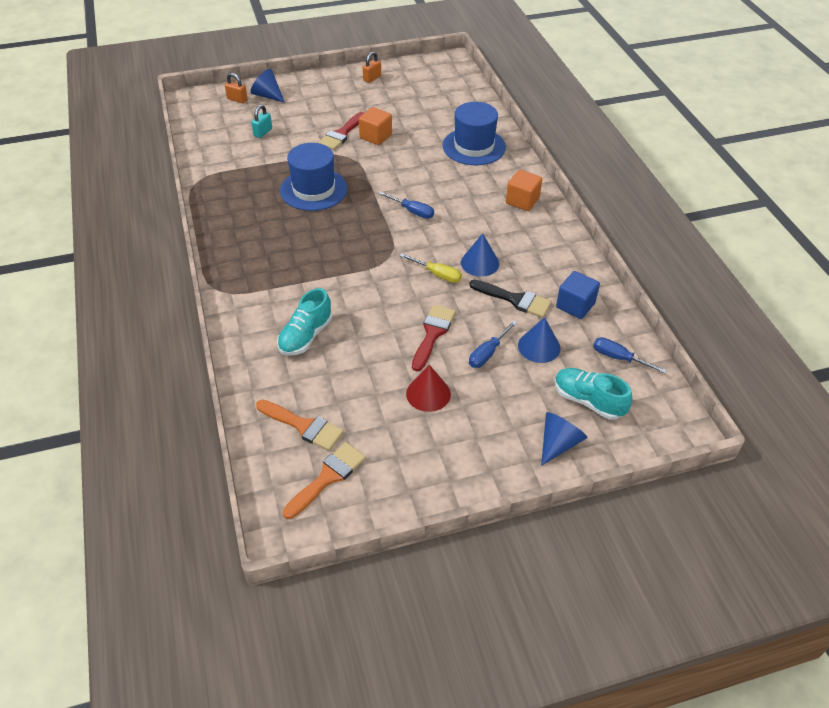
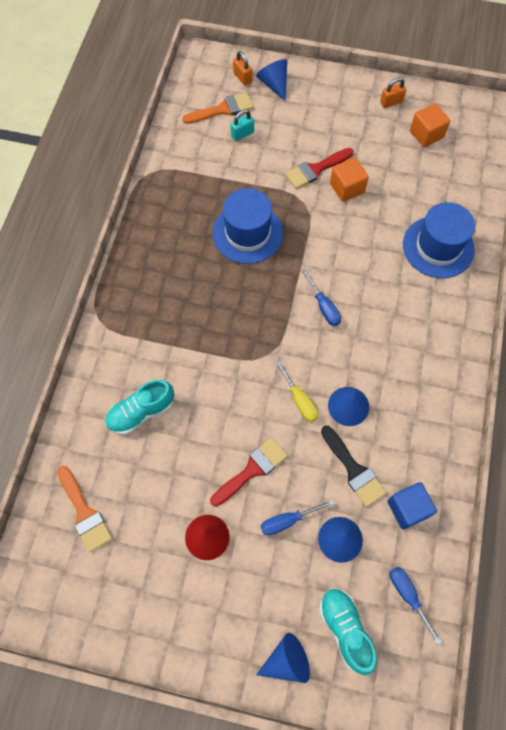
camera: 30 degrees right, 20 degrees up
(328, 477) = (73, 579): orange brush -> orange brush (222, 109)
(522, 201) = (441, 346): orange cube -> orange cube (426, 134)

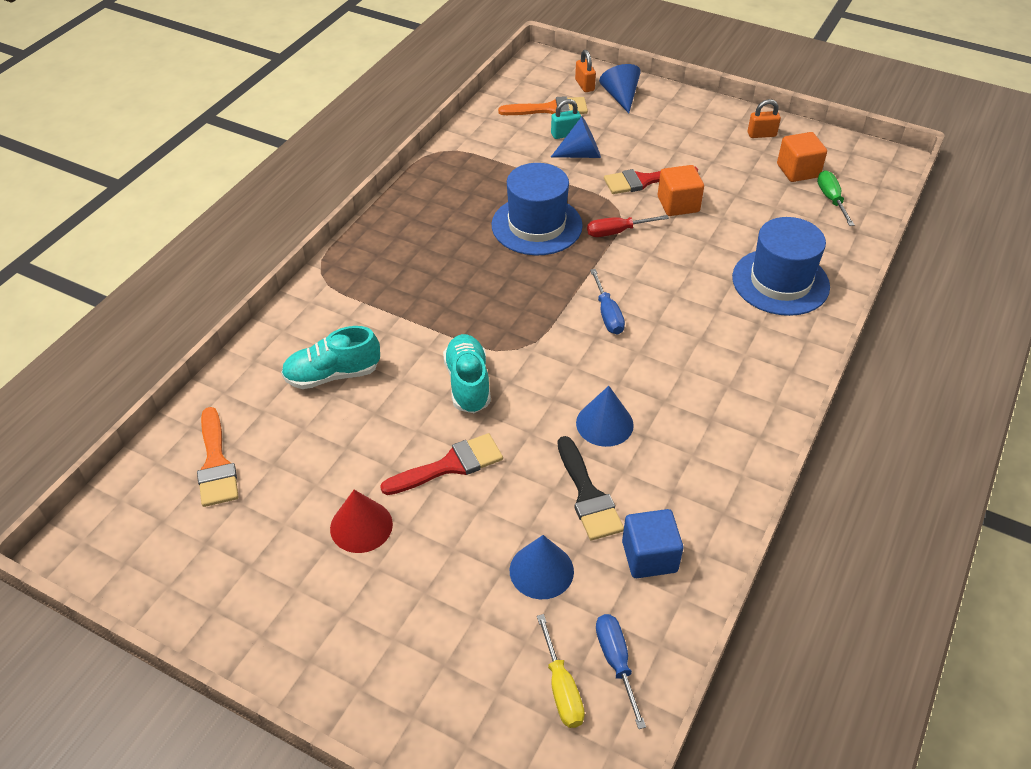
camera: 15 degrees right, 20 degrees down
(286, 660) = (413, 698): blue cone -> blue cone (581, 154)
(288, 520) = (477, 532): blue screwdriver -> none
(299, 400) = (541, 403): yellow screwdriver -> yellow screwdriver (561, 687)
(309, 226) = (617, 232): none -> red screwdriver
(345, 629) = (510, 681): turquoise shoe -> turquoise shoe (468, 383)
(456, 158) = (831, 199): none -> green screwdriver

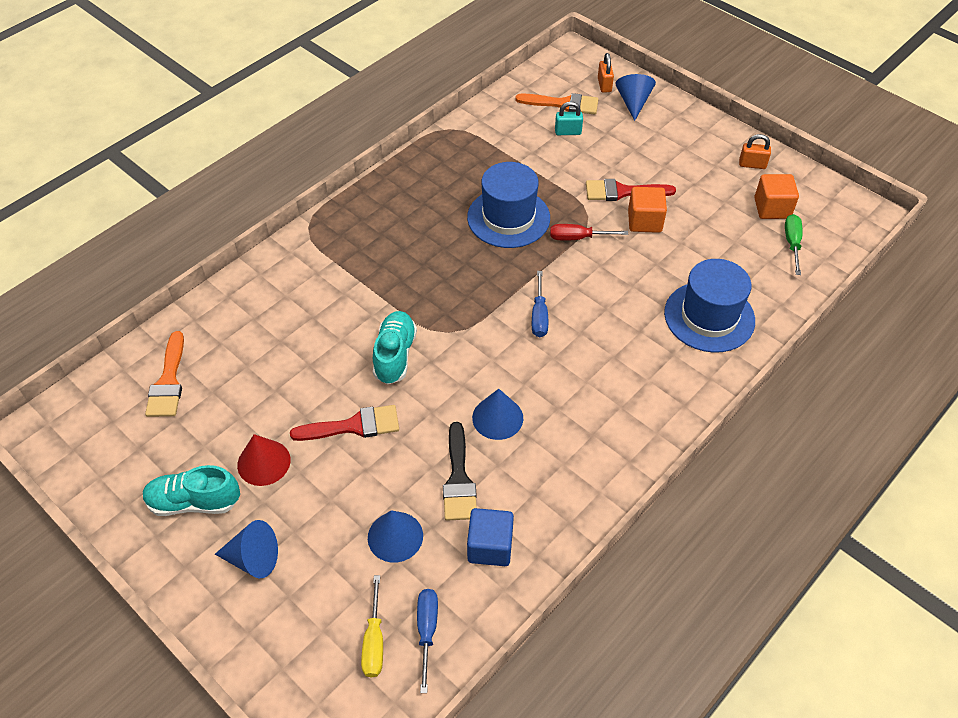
camera: 15 degrees right, 5 degrees up
(332, 375) = (286, 323): turquoise shoe -> turquoise shoe (194, 502)
(581, 154) = (574, 155): blue cone -> blue cone (253, 558)

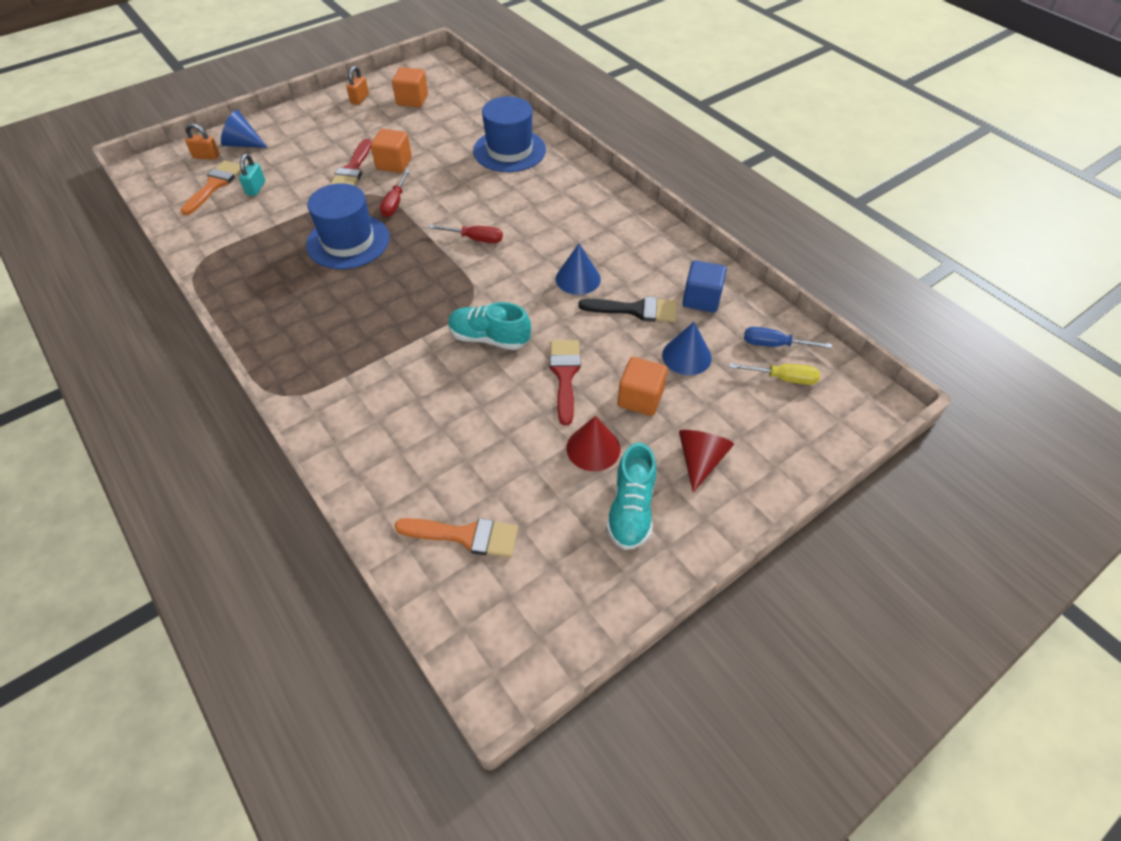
camera: 80 degrees left, 0 degrees up
(253, 558) = (700, 460): blue cone -> red cone
(330, 496) = (640, 398): none -> orange cube
(539, 315) = (475, 239): blue screwdriver -> red screwdriver
(792, 244) = (453, 99): green screwdriver -> none

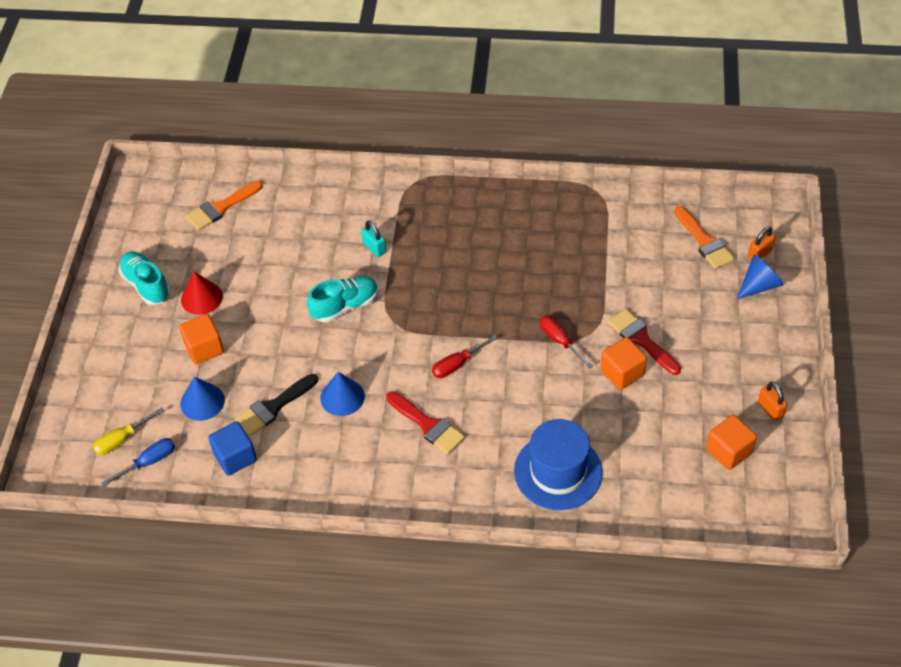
camera: 135 degrees right, 0 degrees up
(256, 188) = (674, 264): turquoise padlock -> turquoise padlock (374, 248)
(348, 241) = (538, 286): blue hat -> none
(565, 375) = (267, 324): red brush -> red brush (428, 425)
(700, 460) = (131, 341): red cone -> none

